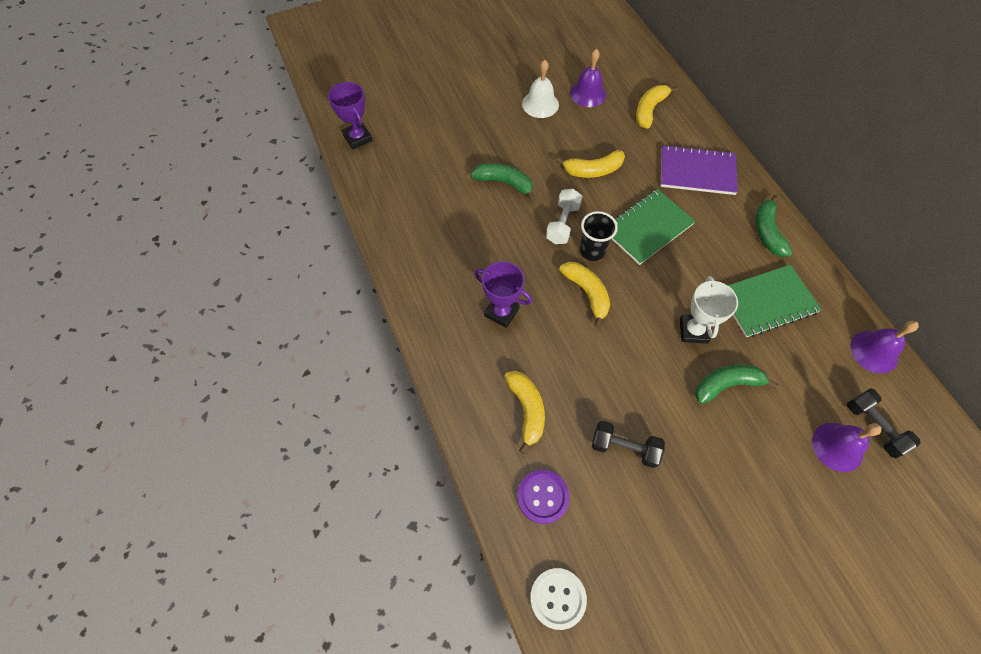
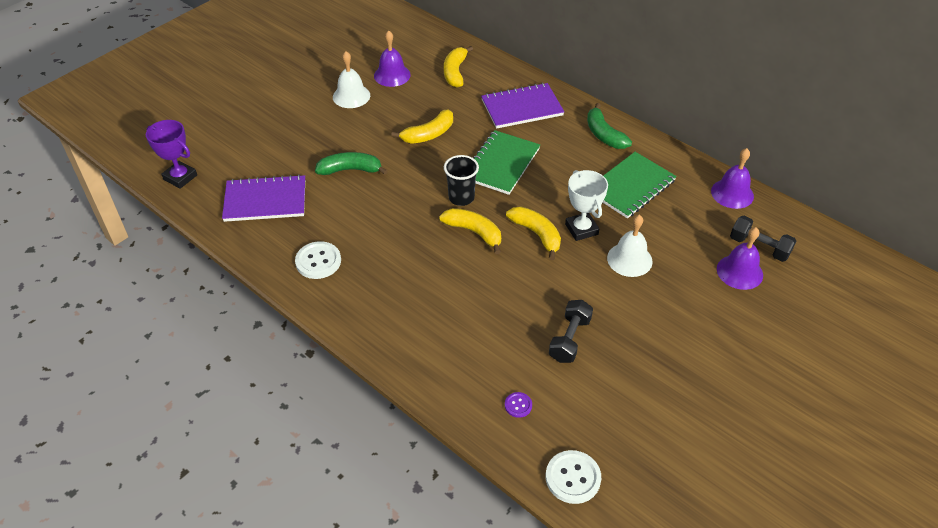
camera: 25 degrees left, 15 degrees down
(417, 188) = (265, 200): none -> purple notebook
(434, 268) = (318, 261): none -> white button
(501, 312) = (403, 274): purple trophy -> none
(527, 410) = (468, 343): yellow banana -> yellow banana (537, 234)
(542, 496) = (518, 405): purple button -> purple button, size x0.53
(562, 223) = (423, 185): white dumbbell -> none
(624, 448) = (569, 339): black dumbbell -> black dumbbell turned 60 degrees counterclockwise
(726, 384) = (629, 259): green banana -> white bell

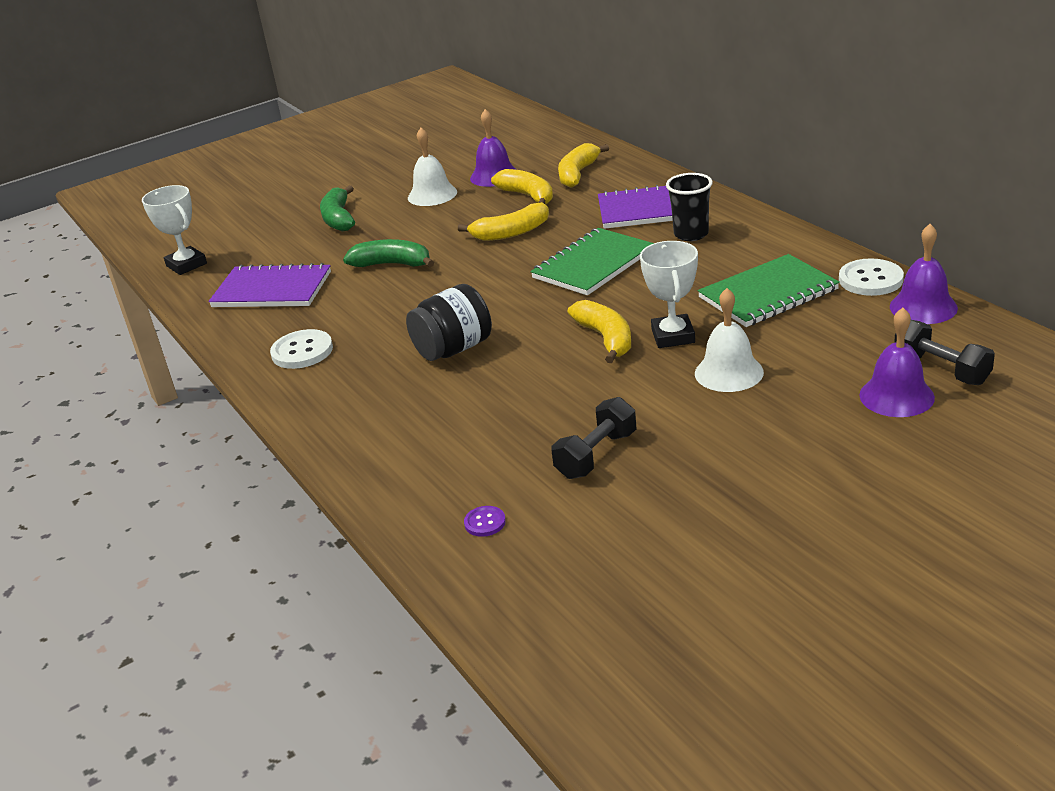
camera: 20 degrees right, 15 degrees down
(180, 177) = (186, 265): purple trophy -> white trophy
(432, 251) = (453, 349): none -> black jar
(461, 198) = (521, 296): black cup -> black cup (691, 234)
(474, 232) = (520, 332): yellow banana -> yellow banana (528, 196)
(573, 478) = (522, 615): white button -> white button (870, 280)
(604, 135) = (754, 238): green banana -> green banana (338, 218)

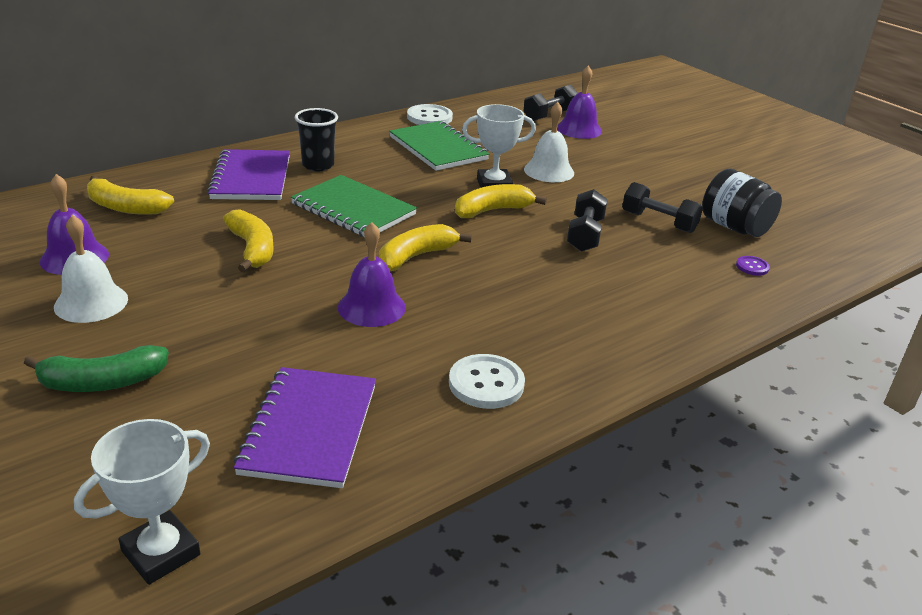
camera: 100 degrees left, 0 degrees up
(392, 264) = (286, 327): green banana -> none
(453, 349) = (497, 282): black jar -> black jar (734, 227)
(528, 196) = (160, 237): yellow banana -> yellow banana (416, 256)
(555, 399) = (585, 235): none -> black dumbbell
(923, 307) = (472, 109): purple bell -> purple bell (371, 307)

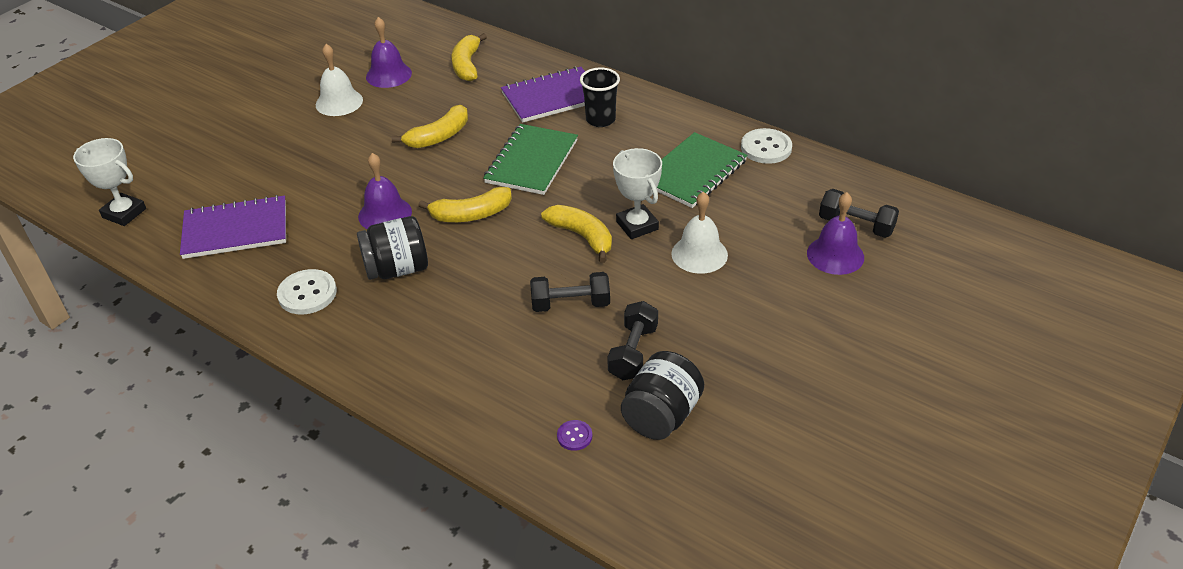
camera: 75 degrees right, 10 degrees up
(102, 382) = (258, 140): green banana -> none
(416, 256) = (471, 215): yellow banana -> yellow banana turned 135 degrees clockwise
(478, 315) = (397, 269): none -> black jar

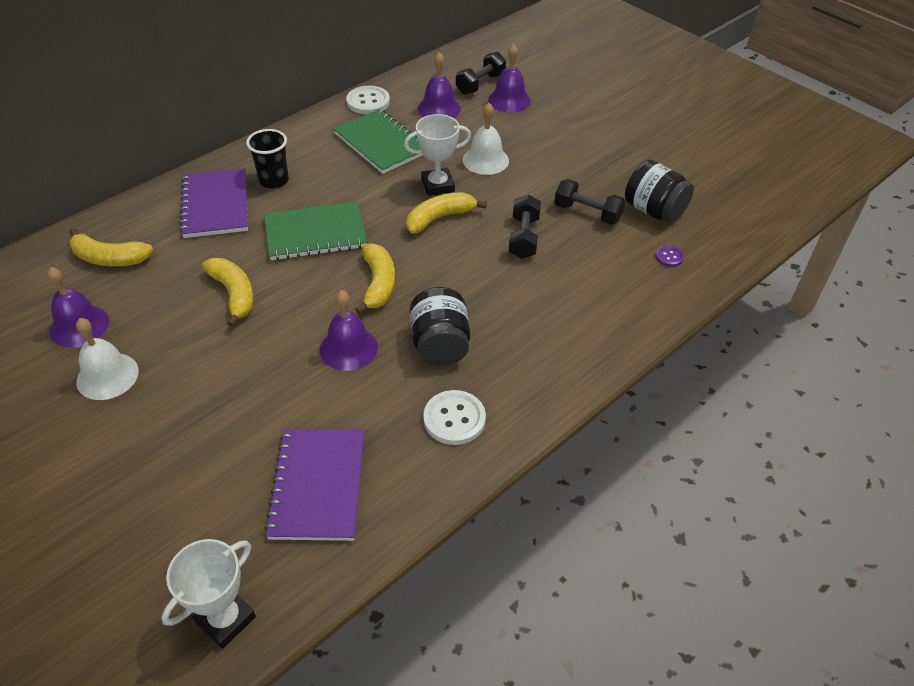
camera: 80 degrees left, 5 degrees up
(532, 161) = (315, 233): green notebook -> green notebook turned 45 degrees counterclockwise
(783, 201) = (439, 108): none -> purple bell

